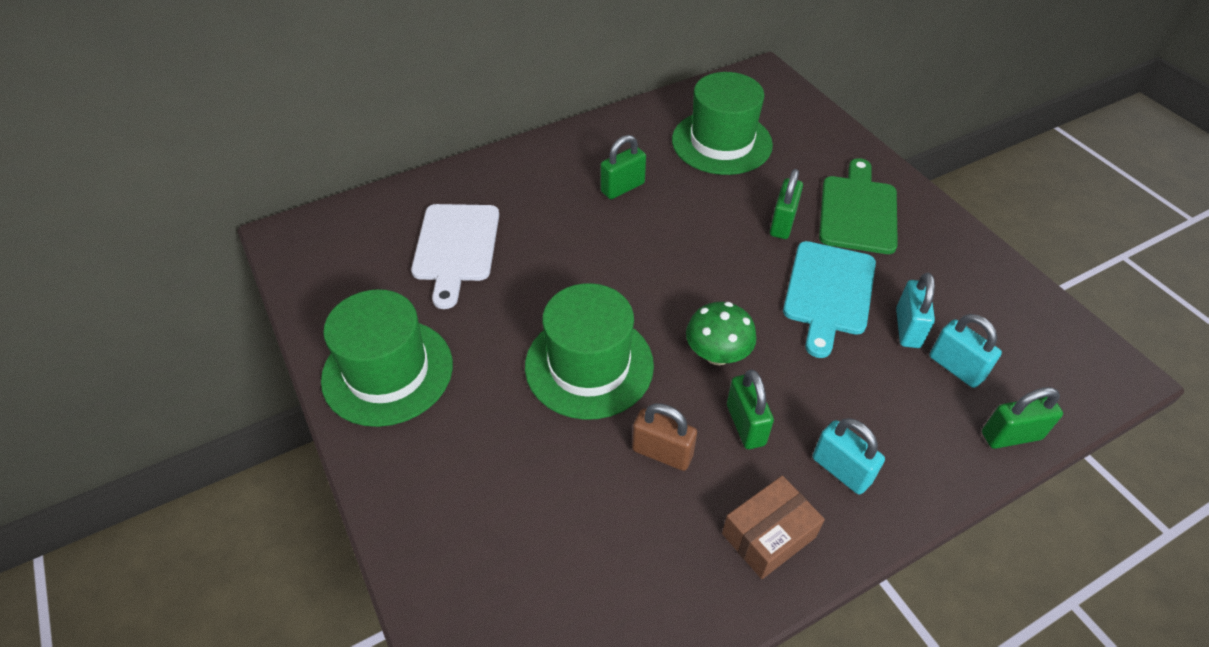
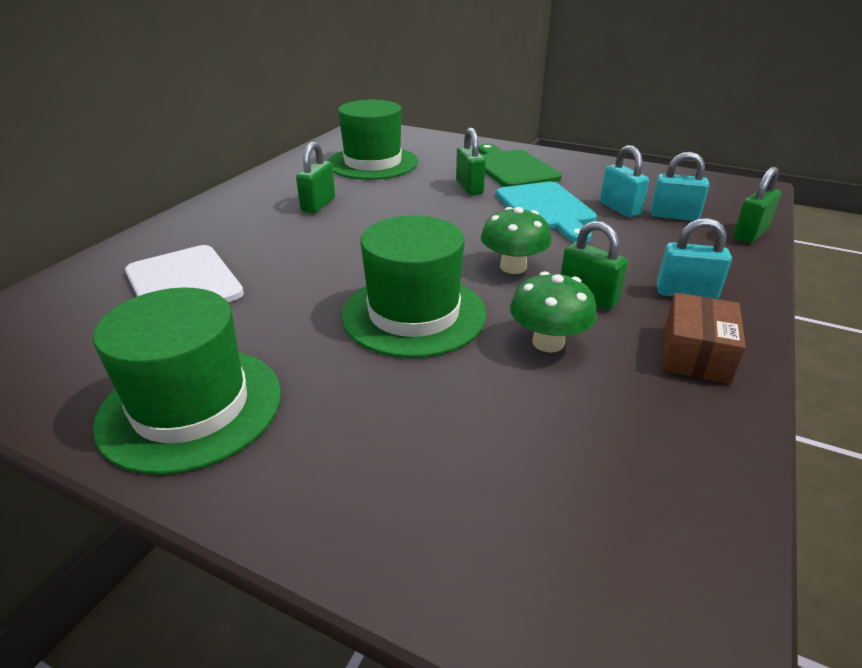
camera: 35 degrees left, 15 degrees down
(662, 453) = (548, 342): brown padlock -> green mushroom

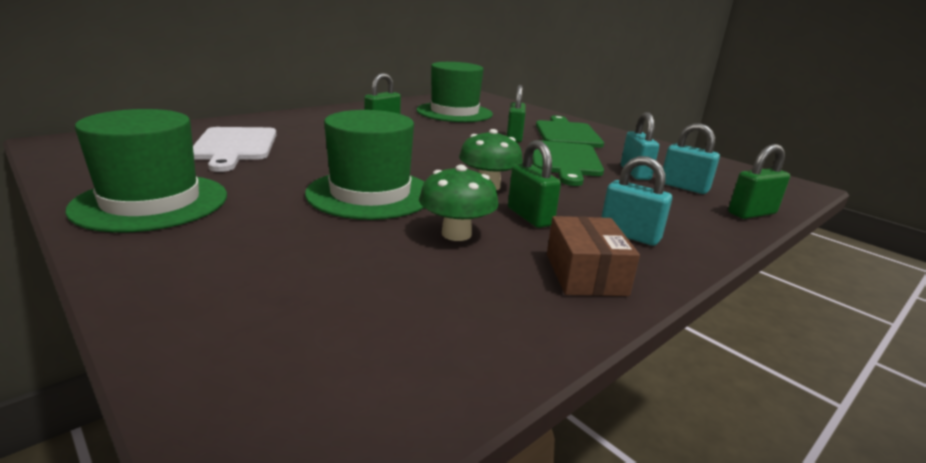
camera: 20 degrees right, 10 degrees down
(546, 209) = (565, 161): turquoise cutting board -> green cutting board
(695, 354) = (585, 274): brown box -> brown box turned 45 degrees counterclockwise

